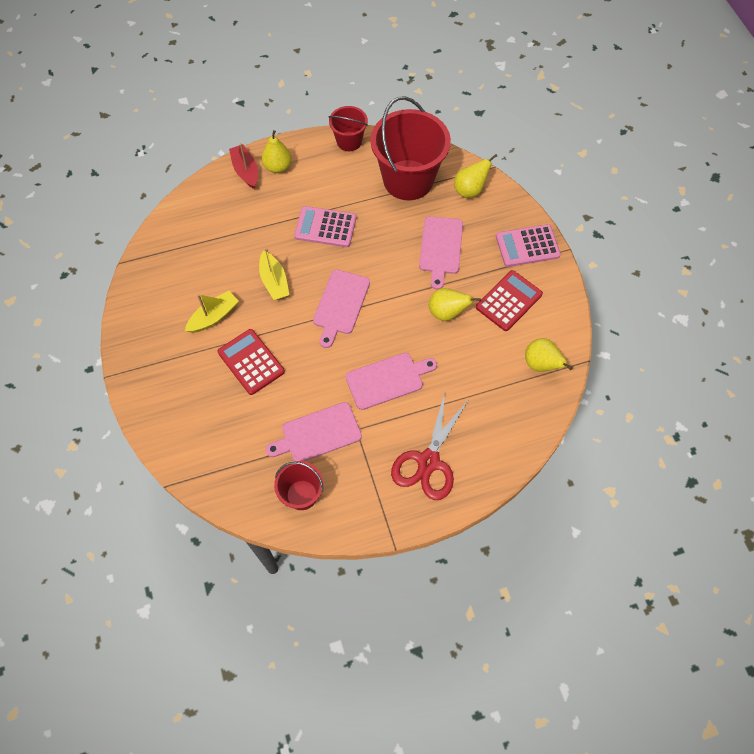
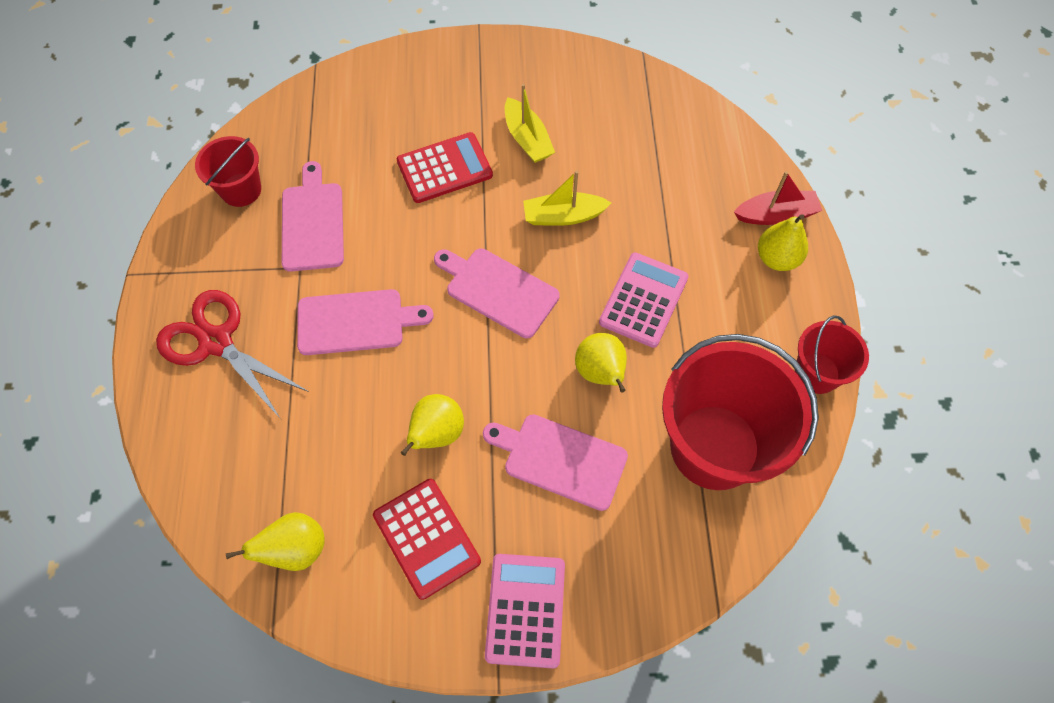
camera: 105 degrees right, 0 degrees up
(387, 380) = (356, 322): pink cutting board -> pink cutting board turned 90 degrees counterclockwise
(470, 190) = (671, 546): yellow pear -> yellow pear (600, 373)

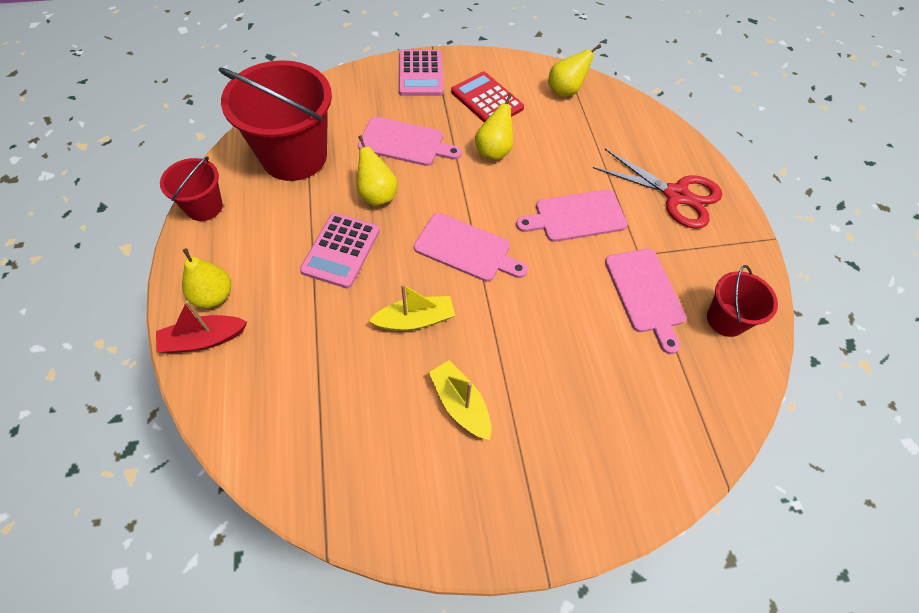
camera: 170 degrees right, 5 degrees down
(444, 168) = (540, 360): red calculator -> none

